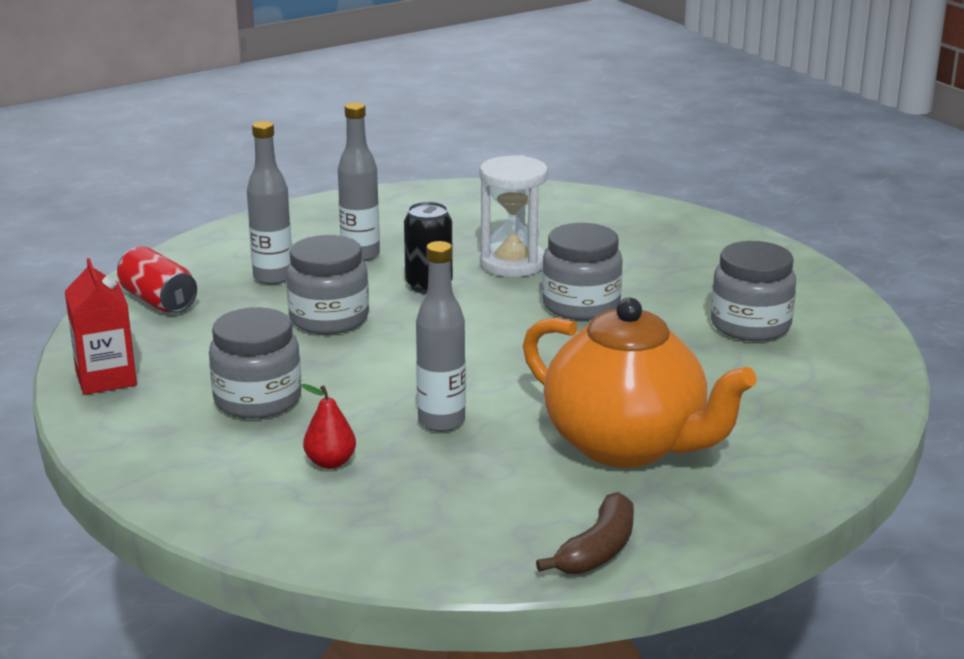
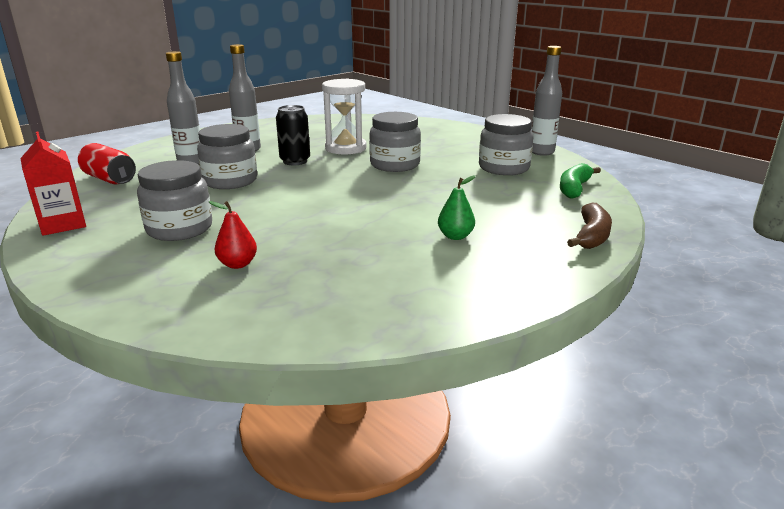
camera: 10 degrees left, 0 degrees up
(441, 421) = (318, 232): grey bottle -> grey bottle (541, 152)
(597, 550) = (462, 307): brown banana -> brown banana (591, 236)
(627, 446) = (455, 236): orange teapot -> green pear
(842, 375) = (574, 188): none -> green banana

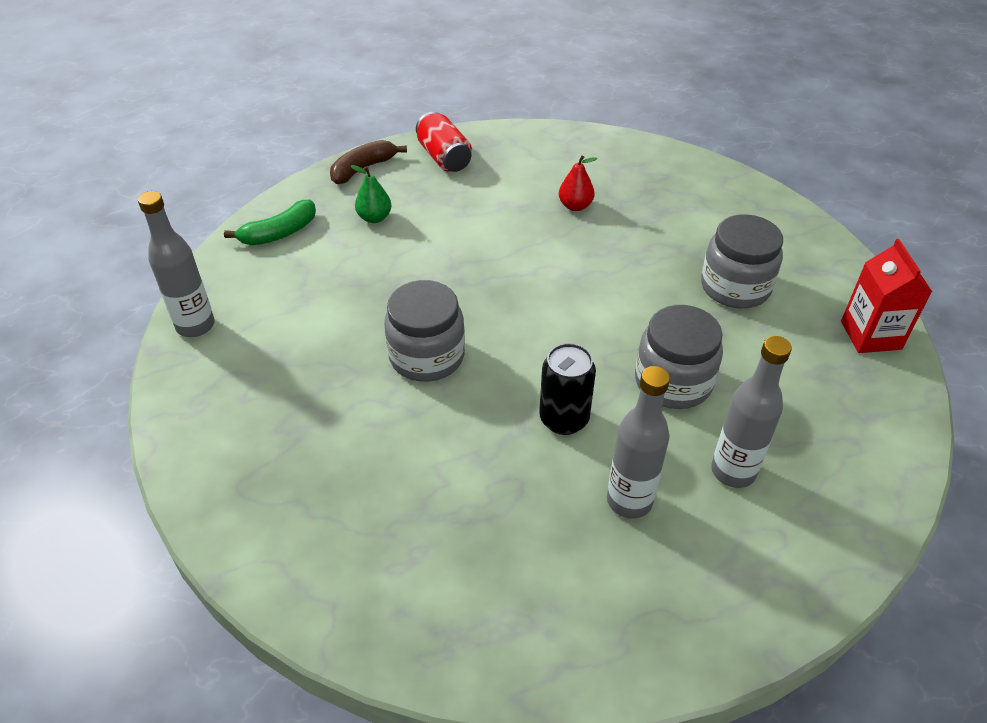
camera: 155 degrees left, 20 degrees up
(109, 179) = (855, 449): red can -> red can (444, 157)
(238, 264) = (679, 220): red pear -> red pear (575, 206)
(345, 148) = (462, 444): white hourglass -> none
(455, 236) = (475, 200): green pear -> green pear (374, 218)
(504, 168) = (298, 300): grey jar -> none

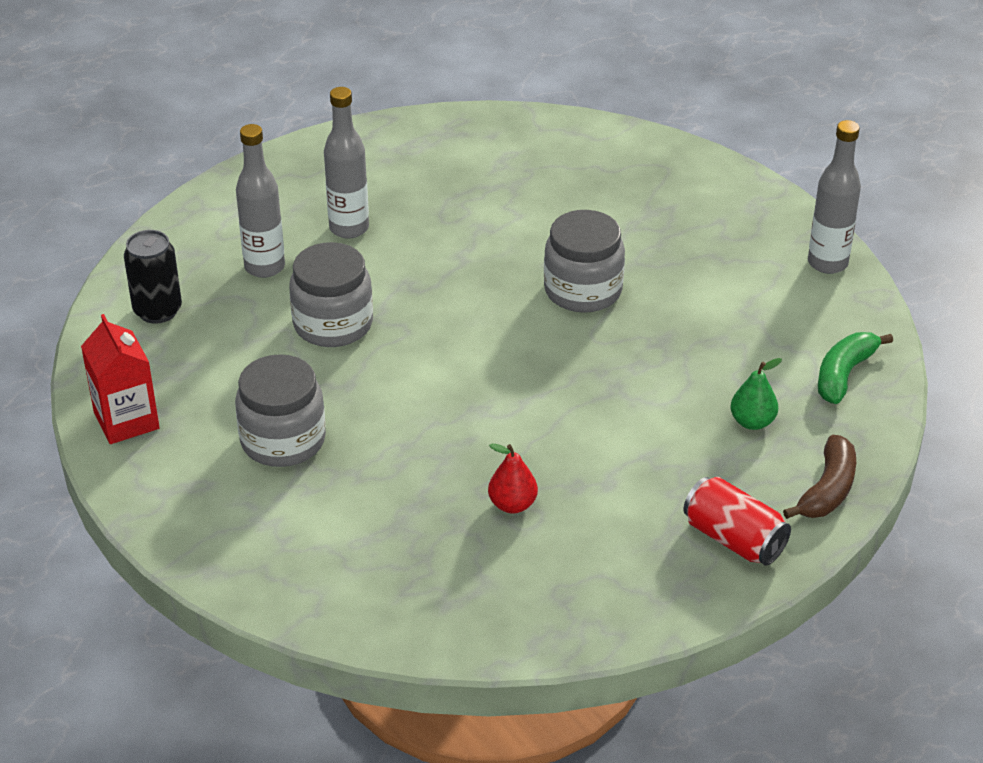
camera: 160 degrees right, 5 degrees down
(564, 419) = (426, 271): black can -> black can (158, 311)

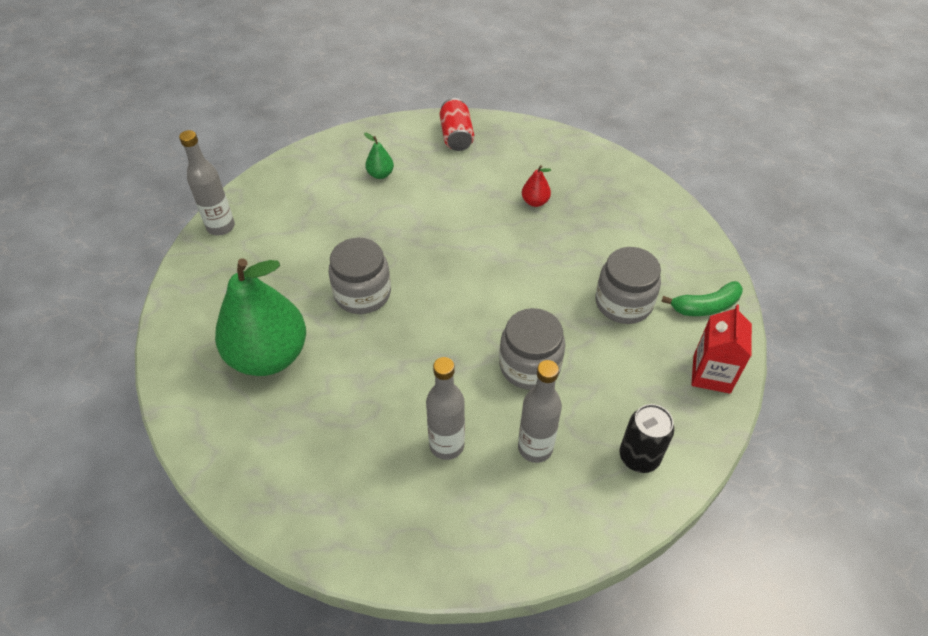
camera: 140 degrees left, 10 degrees up
(595, 199) = (269, 356): none -> green pear
(827, 490) = (392, 132): brown banana -> none
(844, 374) = (308, 170): green banana -> green banana (705, 306)

